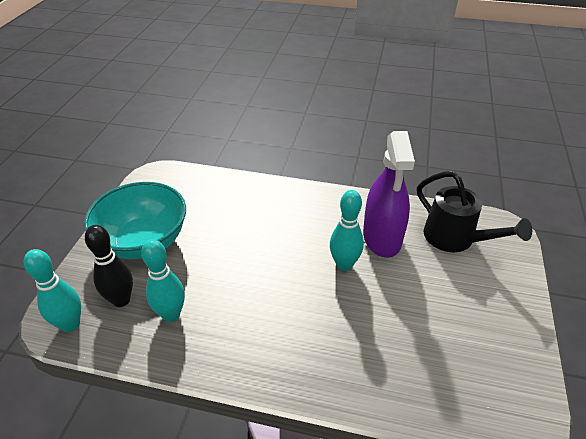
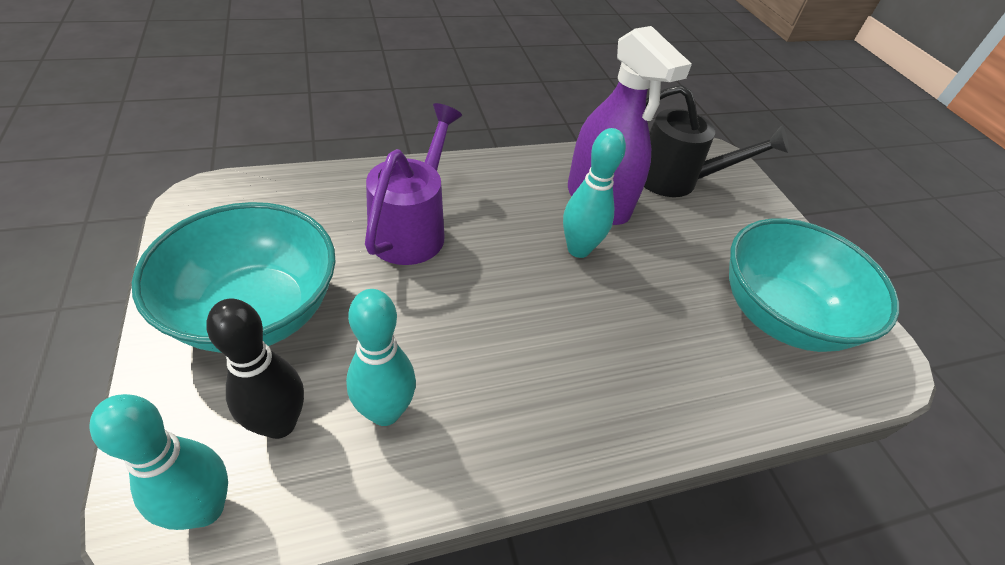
camera: 35 degrees left, 5 degrees up
(250, 221) = (412, 228): none -> purple watering can
(461, 357) = (779, 315): none -> turquoise bowl

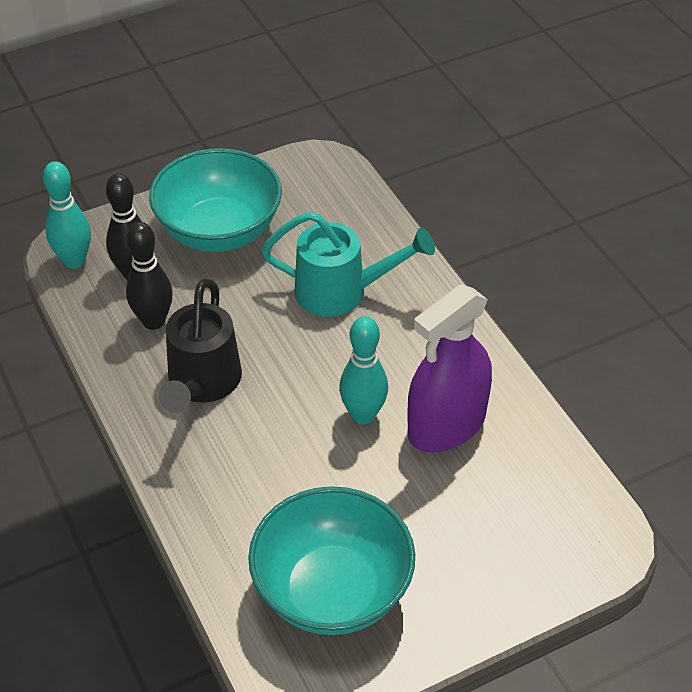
camera: 85 degrees right, 0 degrees up
(385, 412) = (153, 321): turquoise bowling pin -> black bowling pin
(412, 228) = (341, 292): purple watering can -> turquoise watering can
(675, 180) = (525, 499): black watering can -> black watering can (202, 384)

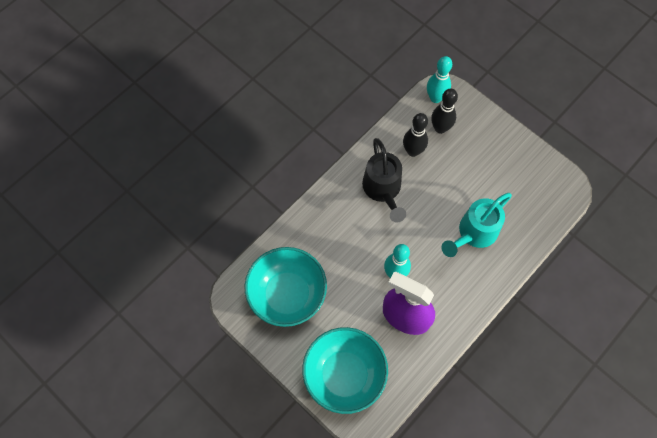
camera: 70 degrees right, 20 degrees up
(202, 384) = (383, 190): black watering can -> black watering can turned 90 degrees counterclockwise
(219, 231) = (489, 156): turquoise bowl -> turquoise bowl (344, 375)
(341, 292) = (474, 233): turquoise watering can -> turquoise watering can turned 60 degrees clockwise

